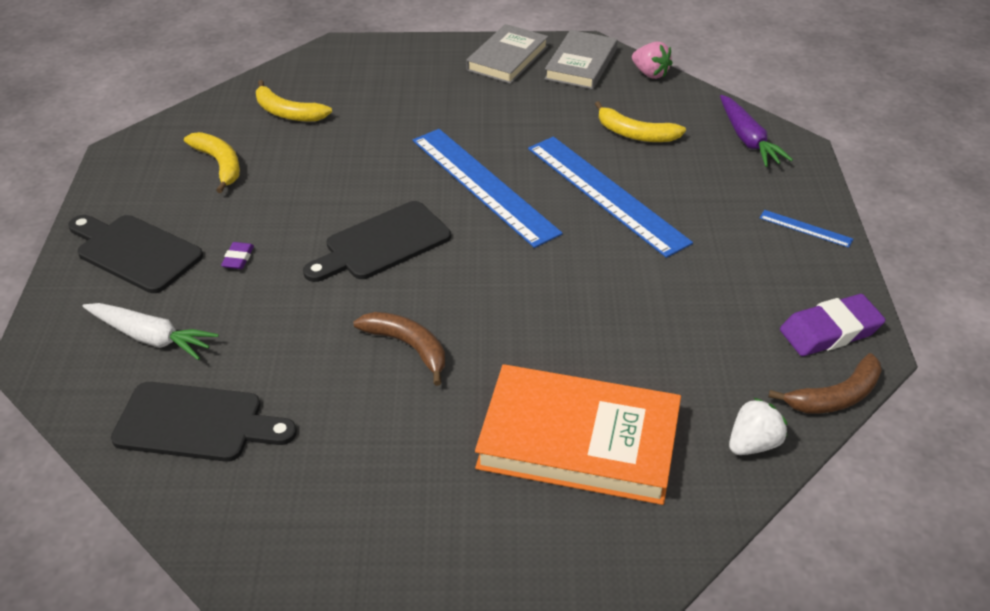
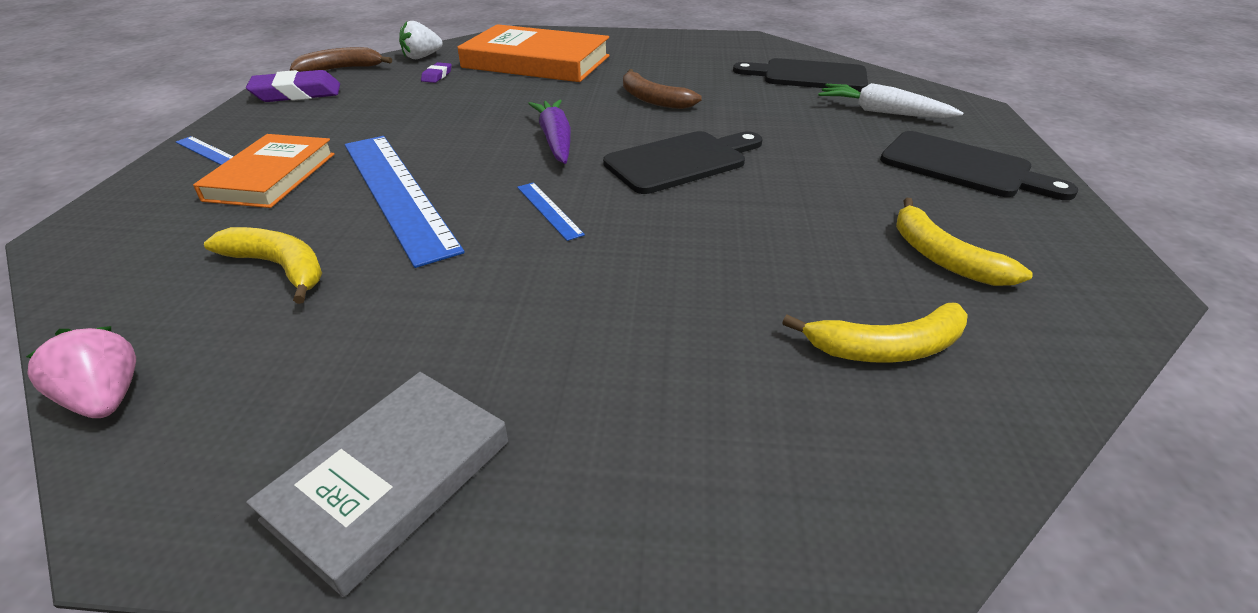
camera: 175 degrees left, 5 degrees down
(238, 258) = (838, 157): purple eraser -> purple eraser (437, 76)
(287, 112) = (886, 348): yellow banana -> yellow banana turned 135 degrees clockwise
(484, 185) = (549, 210): blue ruler -> blue ruler, size x0.41
(581, 64) = (228, 442): grey book -> none
(719, 204) = (271, 176): none -> orange book
(748, 139) = (122, 248): purple carrot -> purple carrot (555, 140)

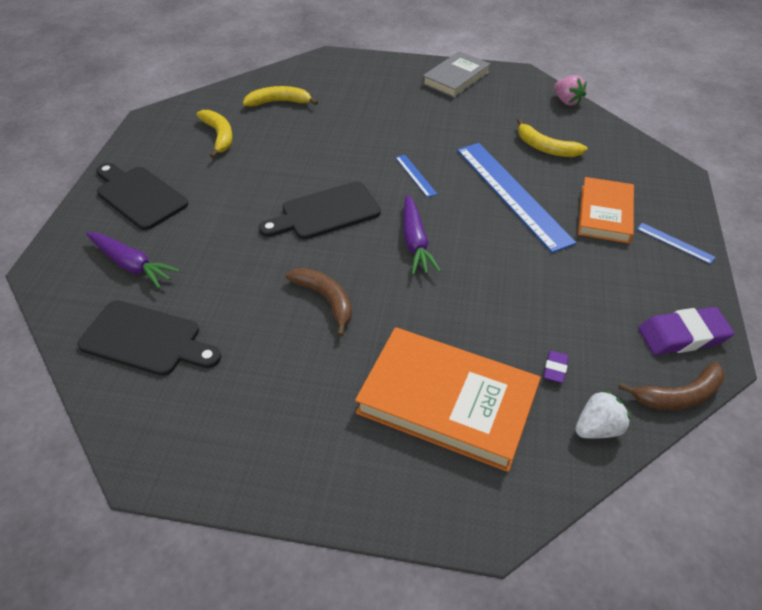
camera: 175 degrees left, 10 degrees up
(882, 112) = (131, 265): white carrot -> purple carrot

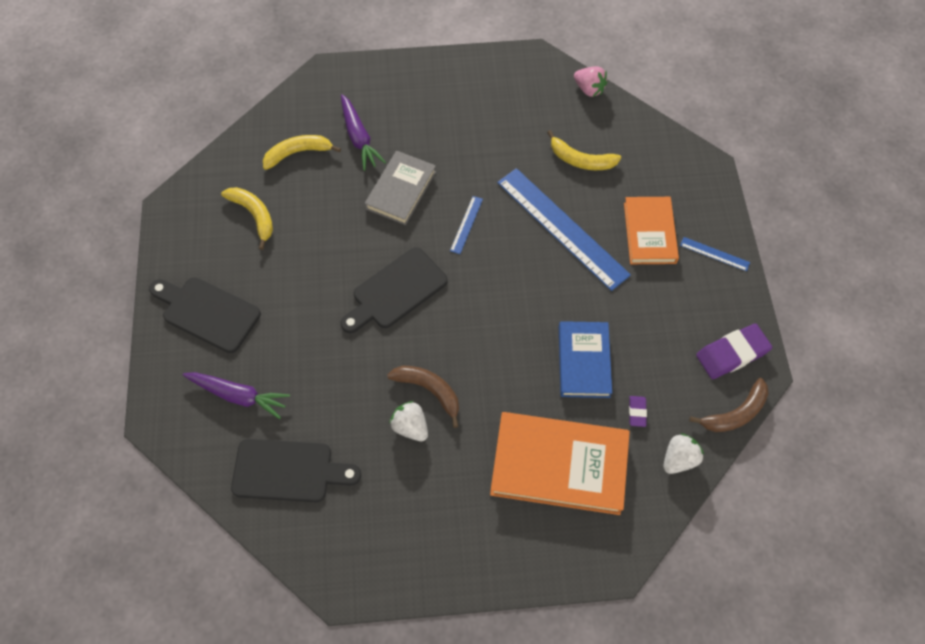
camera: 15 degrees left, 15 degrees up
(292, 328) = (410, 427): none -> white strawberry
(415, 175) = (466, 224): blue ruler -> blue ruler turned 60 degrees clockwise
(415, 242) = (488, 307): purple carrot -> purple carrot (359, 137)
(456, 78) = (470, 78): grey book -> grey book (401, 190)
(504, 308) = (584, 361): none -> blue book

